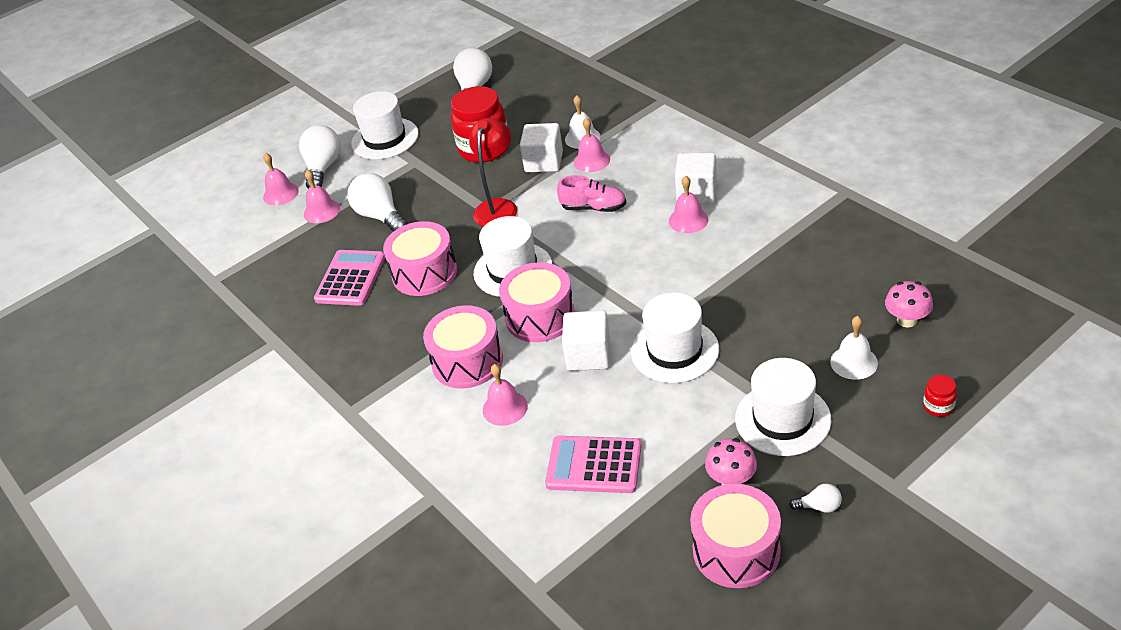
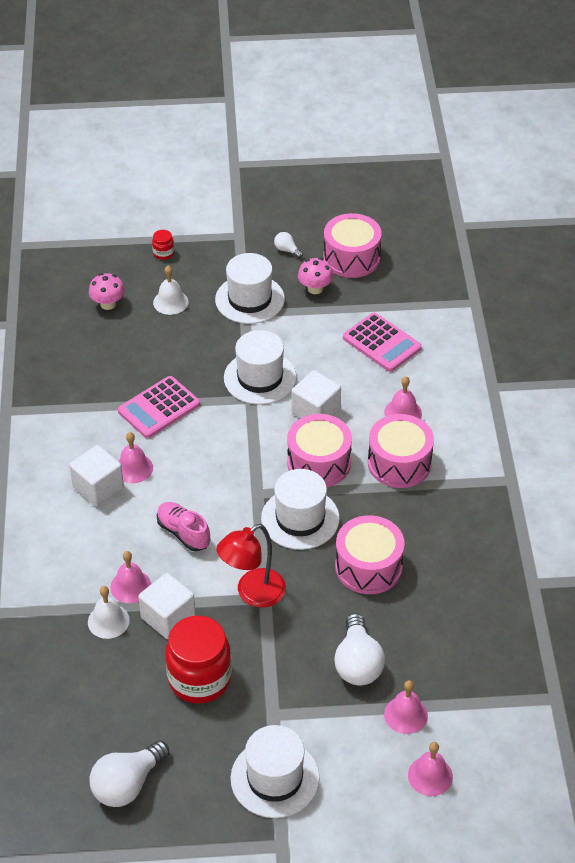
camera: 150 degrees left, 5 degrees up
(323, 168) = (365, 782): white light bulb -> none
(350, 278) = (432, 606): pink calculator -> pink calculator (159, 408)

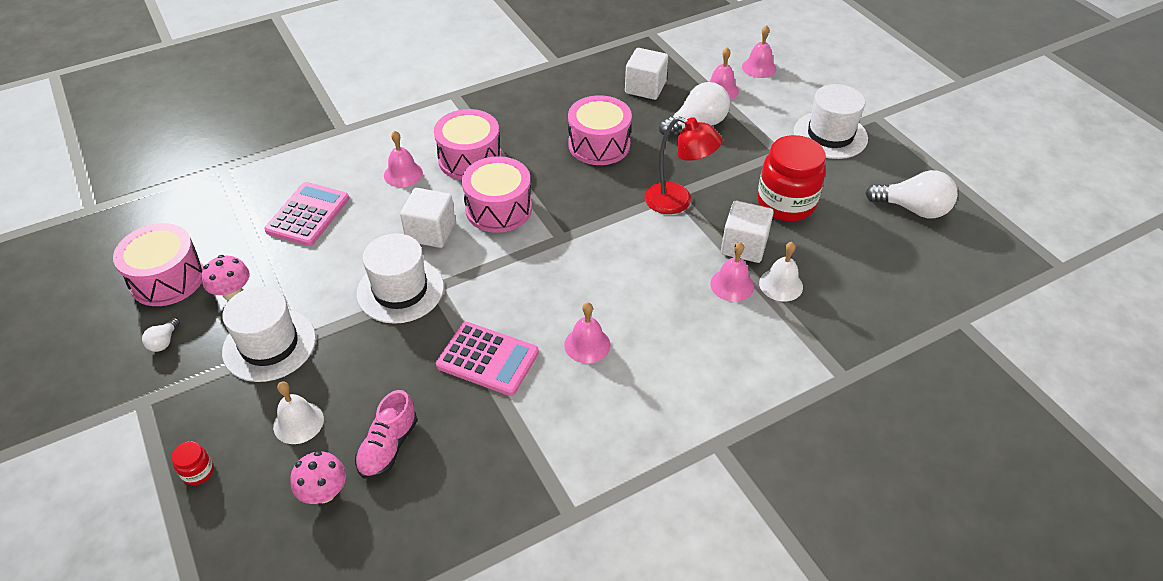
camera: 115 degrees left, 0 degrees up
(98, 487) = (632, 363): white cube -> white cube (645, 88)
(183, 533) = (644, 272): pink shoe -> pink shoe (388, 447)
(300, 518) = (574, 200): white hat -> none

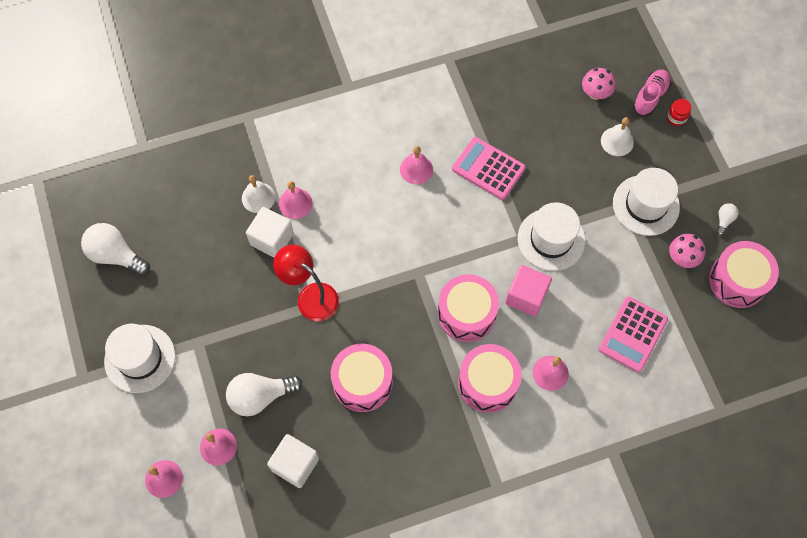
camera: 170 degrees left, 20 degrees up
(388, 447) = (557, 116): pink shoe -> pink shoe (650, 97)
(431, 232) = (526, 296): white cube -> pink cube
(786, 203) = (219, 279): red jar -> none

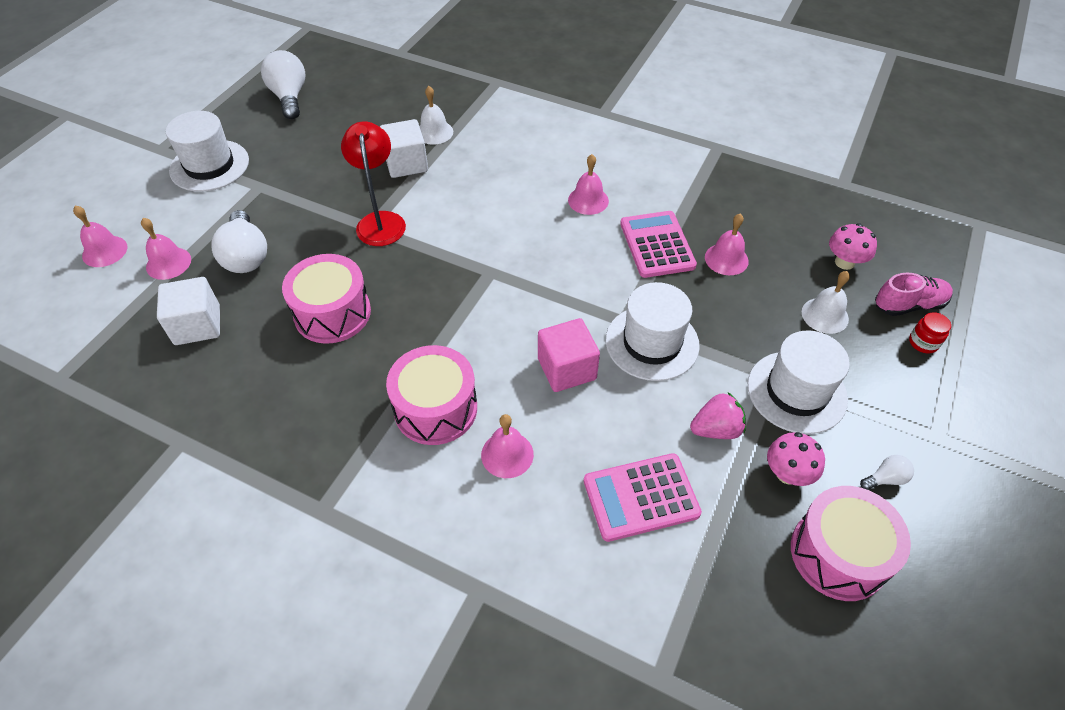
camera: 45 degrees right, 15 degrees down
(260, 396) = (246, 256): white light bulb -> white light bulb turned 135 degrees counterclockwise
(295, 203) = (456, 154): pink bell -> pink bell (726, 259)
(466, 314) = (491, 336): pink drum -> none
(630, 263) = (716, 429): none -> pink strawberry

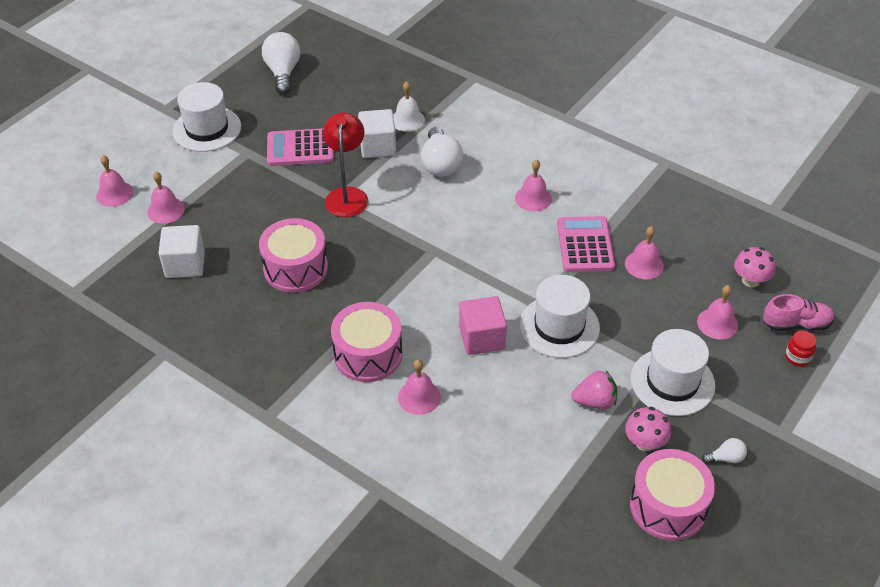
camera: 10 degrees right, 5 degrees down
(246, 256) = (230, 212): white light bulb -> white light bulb (440, 164)
(641, 497) = (519, 443): pink calculator -> pink calculator (300, 148)
(825, 315) = (717, 323): white bell -> pink bell

